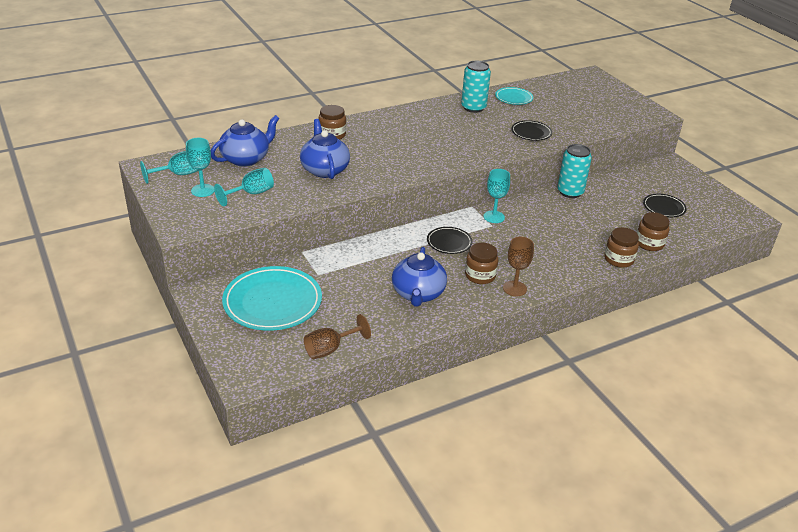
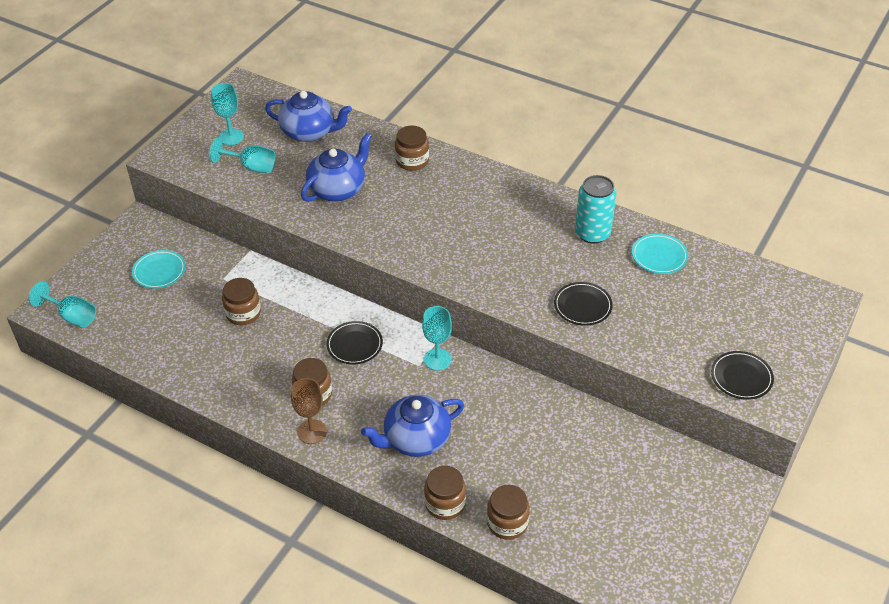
camera: 60 degrees right, 10 degrees up
(178, 174) = (245, 109): turquoise goblet -> turquoise goblet (72, 316)
(272, 302) = (159, 271): turquoise plate -> turquoise plate, size x0.52
(330, 349) = (119, 340): brown goblet -> none
(367, 278) = (243, 313): none -> brown jar
(418, 294) = (245, 361): blue teapot -> blue teapot (416, 439)
(570, 192) = (558, 405): turquoise can -> none
(664, 207) = (611, 511): black plate -> black plate (741, 377)

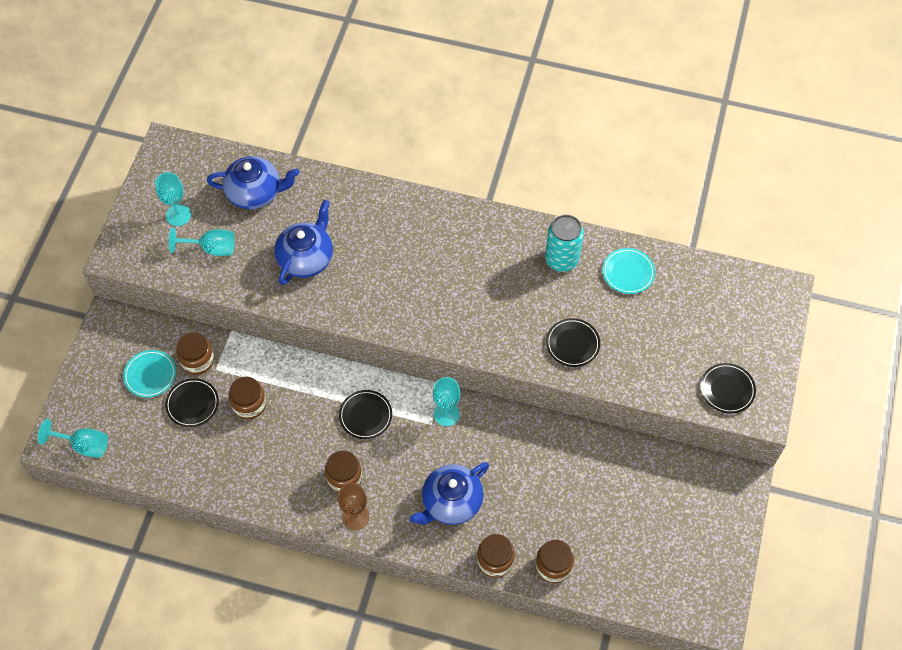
camera: 15 degrees left, 15 degrees up
(189, 302) = (192, 404): none -> black plate
(412, 161) = (368, 208): brown jar -> brown jar (197, 360)

